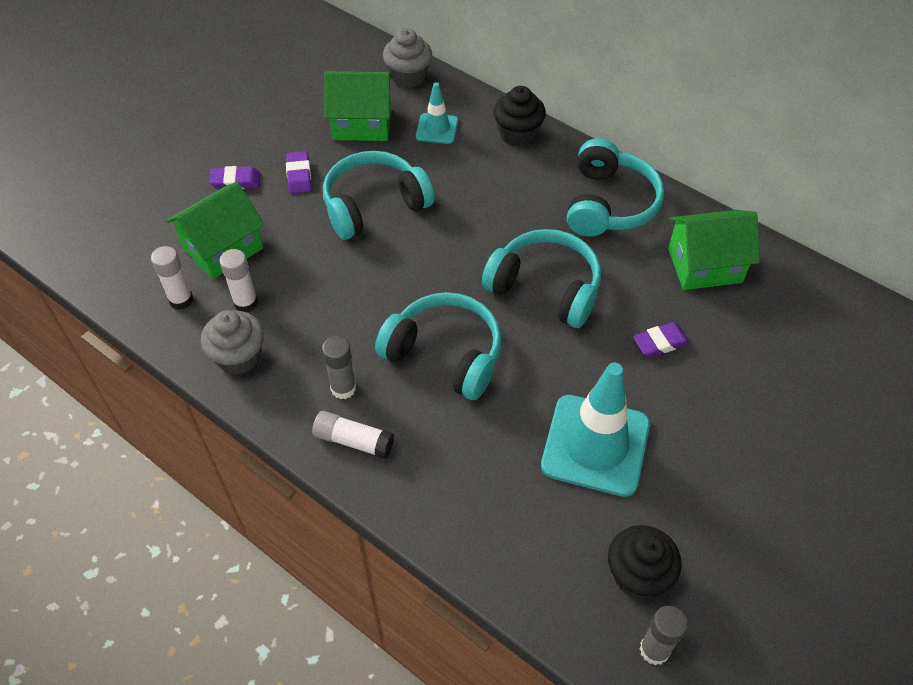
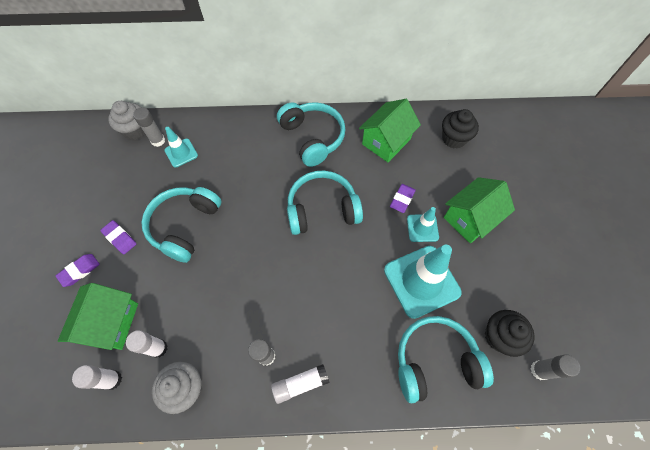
camera: 40 degrees left, 10 degrees up
(362, 124) = (132, 178): green house -> green house (470, 218)
(423, 101) = (158, 141): none -> grey glue stick
(445, 354) = (304, 289): turquoise headphones -> turquoise headphones (435, 361)
(518, 134) = (230, 127): black cupcake -> black cupcake (454, 139)
(655, 391) = (422, 228): none -> turquoise traffic cone

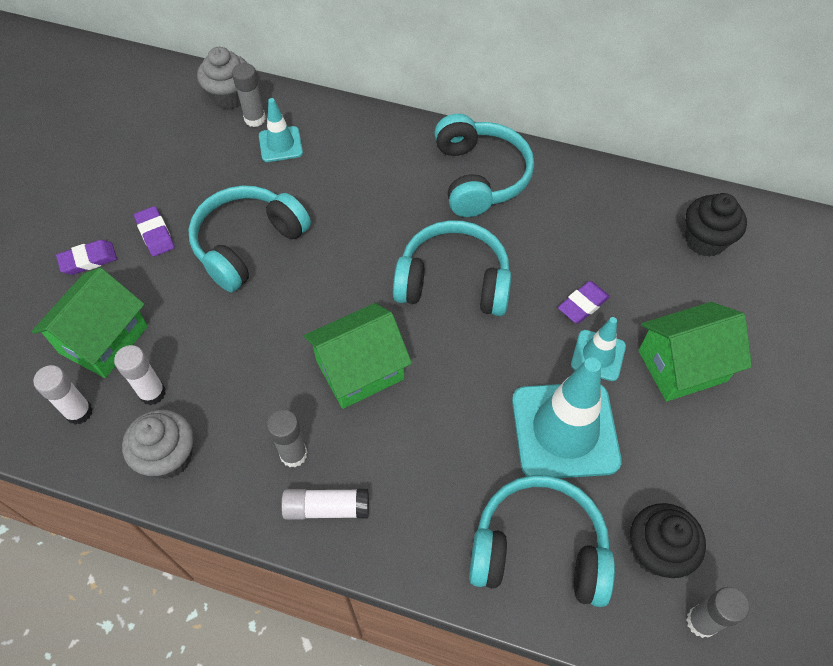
camera: 20 degrees right, 5 degrees down
(386, 142) = (592, 214): green house -> green house (360, 370)

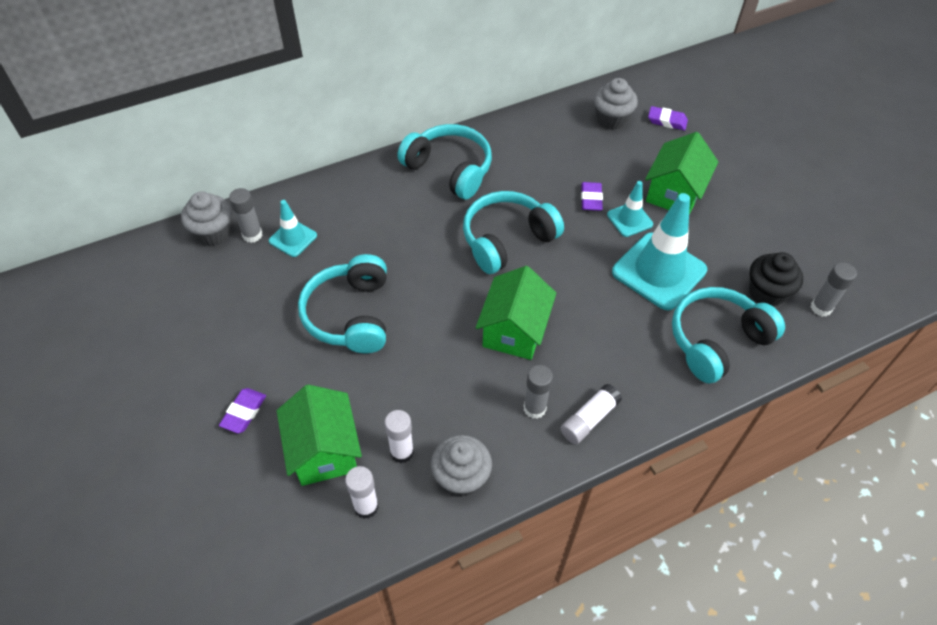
camera: 45 degrees left, 5 degrees down
(155, 234) = (274, 358): purple eraser -> purple eraser (667, 121)
(705, 240) = (611, 119): black cupcake -> grey cupcake

